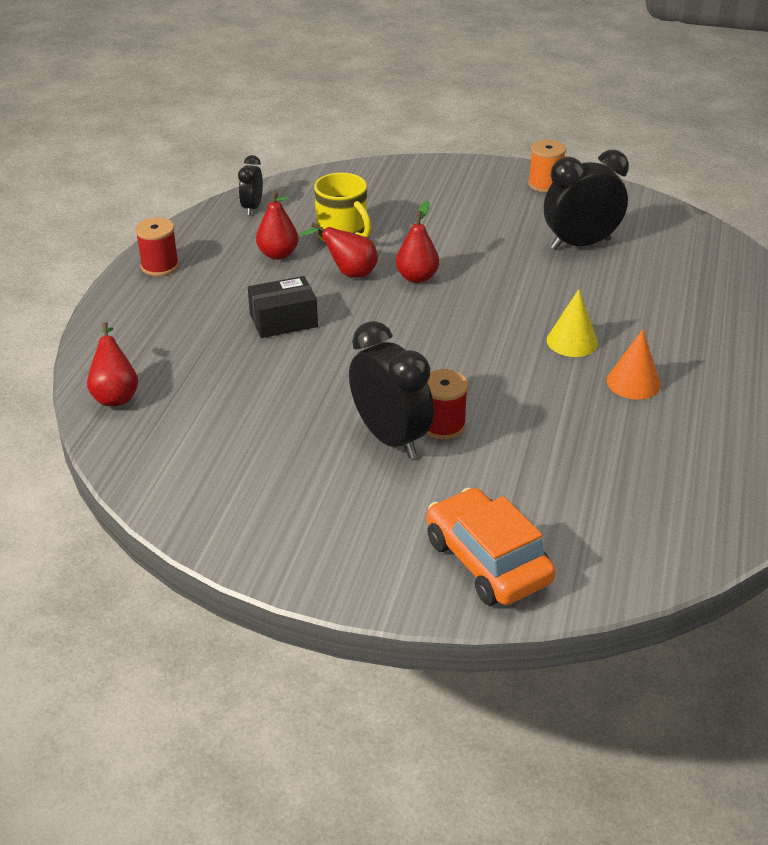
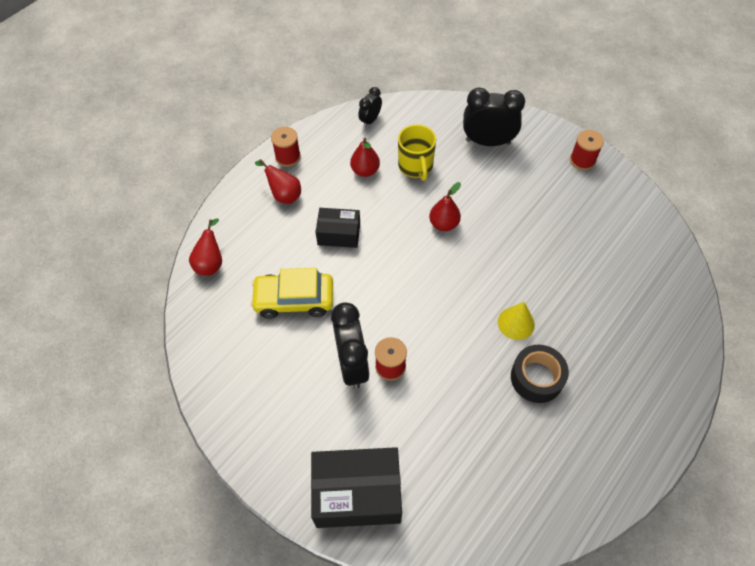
camera: 25 degrees right, 20 degrees up
(264, 398) = (294, 299): none -> yellow car
(349, 273) = (401, 204): red pear -> red pear (284, 195)
(487, 560) = (357, 493): orange car -> black box
(545, 184) = (582, 160): orange spool -> red spool
(580, 244) = (574, 230): black clock -> black clock (487, 142)
(633, 382) = (536, 378): orange cone -> black tape

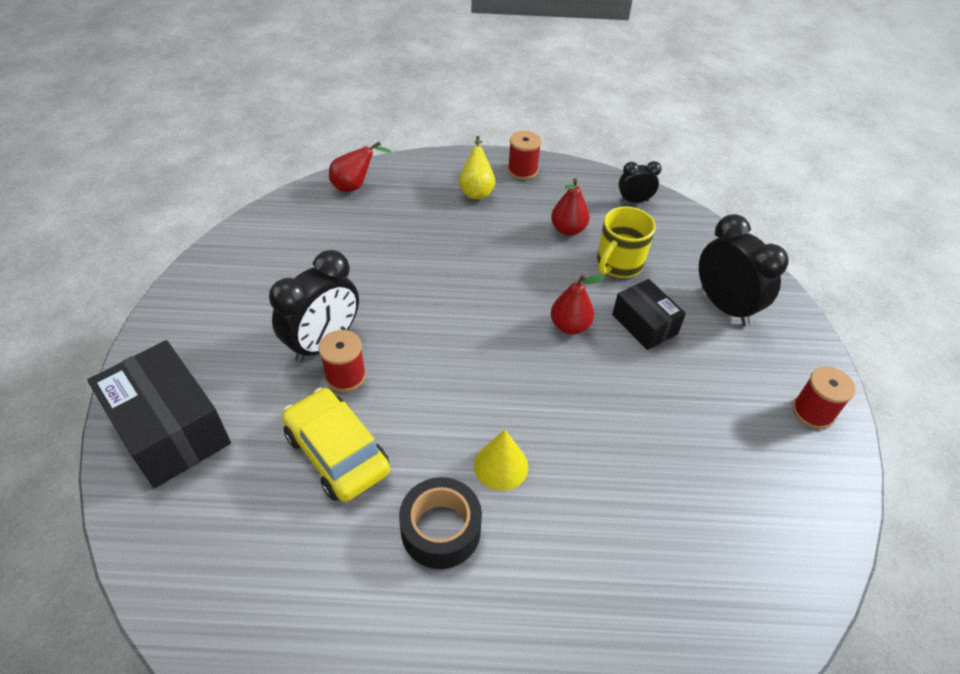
camera: 50 degrees right, 10 degrees down
(284, 195) = (476, 191): red pear -> yellow pear
(294, 299) = (364, 260): yellow car -> yellow car (337, 452)
(339, 234) = (471, 251): black box -> black box (644, 324)

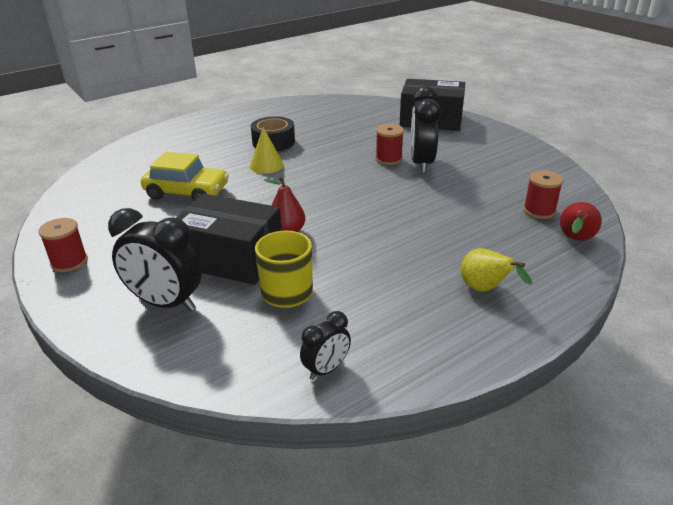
camera: 145 degrees right, 15 degrees down
(337, 452) = (350, 141): yellow car -> yellow car (187, 192)
(522, 170) = (479, 337): red spool -> red spool (539, 211)
(568, 230) = (361, 298): red pear -> none
(644, 324) = (231, 258): black box -> black box, size x1.69

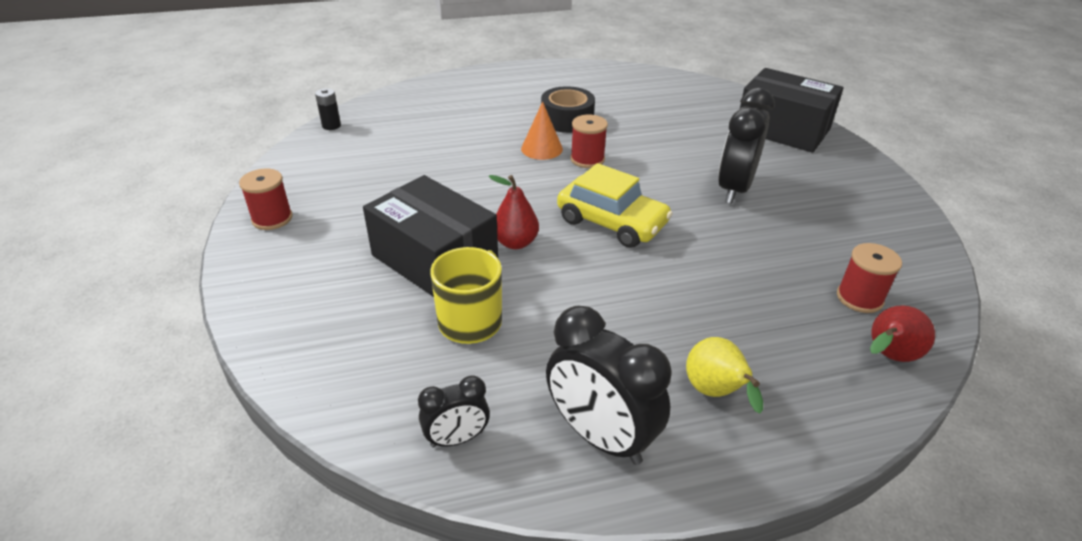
camera: 20 degrees right, 5 degrees up
(77, 183) = (331, 126): none -> black battery
(166, 303) = (336, 296): black clock -> black clock (600, 436)
(187, 192) = (435, 163): yellow car -> yellow car (611, 222)
(266, 165) = (541, 148): yellow cone -> orange cone
(388, 159) = (694, 173): red spool -> red spool (587, 159)

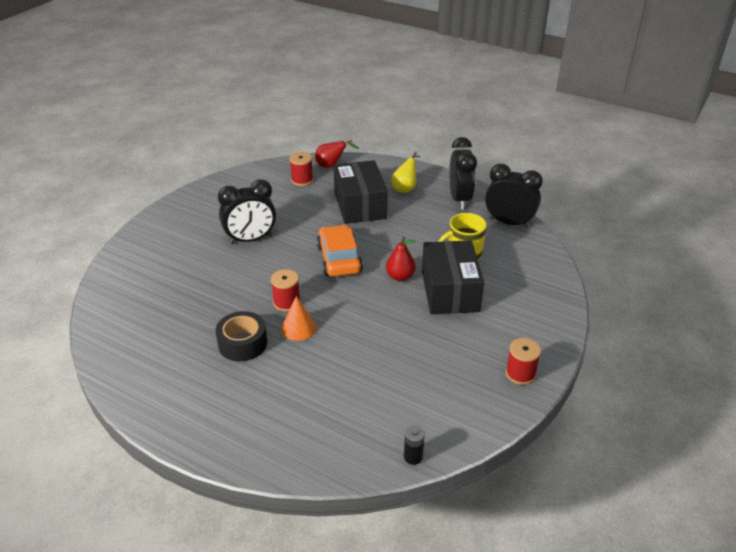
camera: 135 degrees left, 0 degrees up
(457, 439) = (509, 223): black clock -> black clock, size x1.84
(611, 222) = (339, 259): yellow car -> orange car
(782, 129) = (146, 252): black box -> black box (360, 205)

